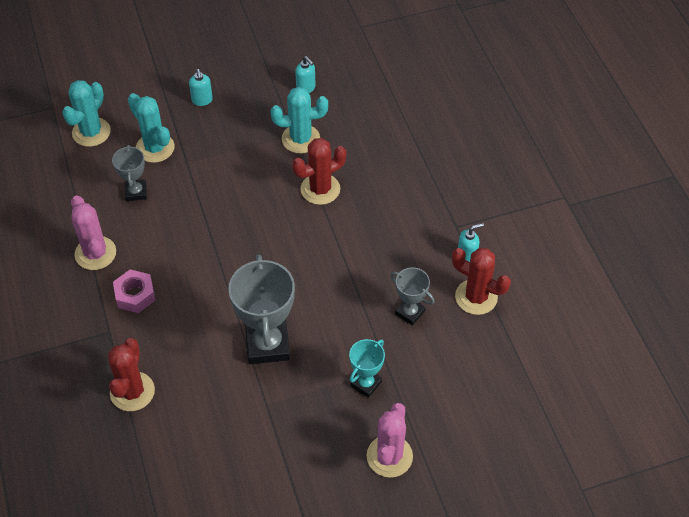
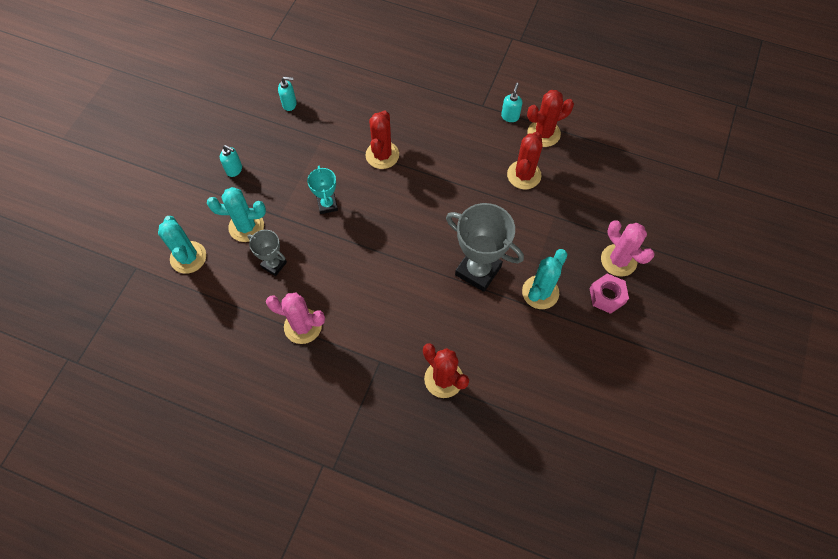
camera: 50 degrees left, 10 degrees up
(135, 295) = (364, 324): pink nut -> pink nut (607, 296)
(300, 139) = (329, 137): turquoise cactus -> turquoise cactus (540, 292)
(366, 383) = (555, 236): turquoise trophy -> turquoise trophy (327, 205)
(410, 312) = (524, 175): grey trophy -> red cactus

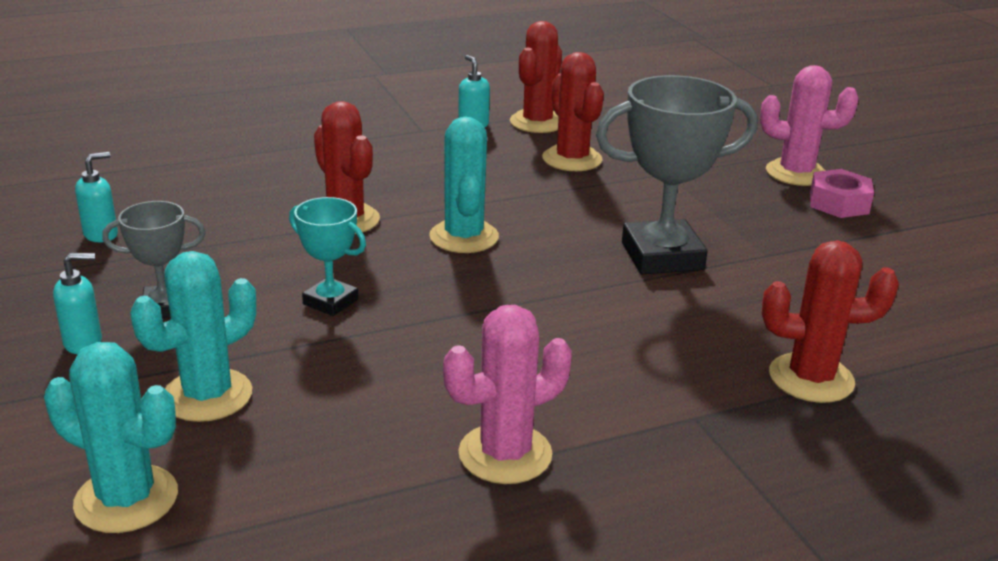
camera: 45 degrees left, 35 degrees down
(274, 264) = (333, 412): grey trophy -> grey trophy (164, 307)
(540, 292) = (768, 236): turquoise cactus -> turquoise cactus (464, 237)

